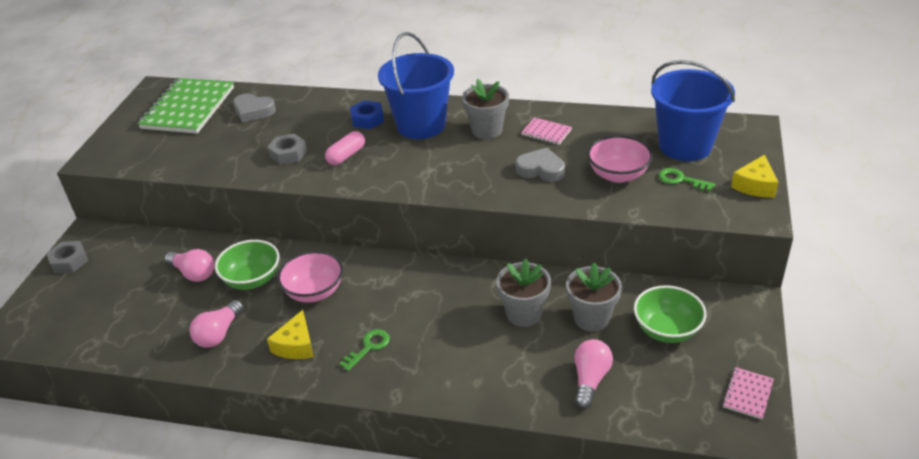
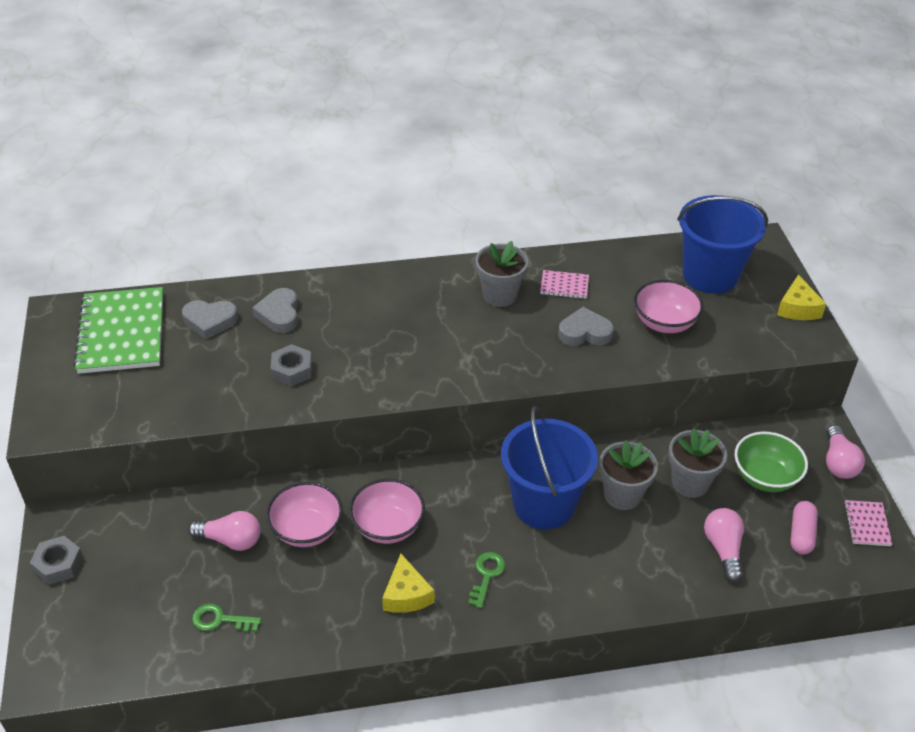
camera: 25 degrees left, 5 degrees up
(219, 334) = (310, 605): pink light bulb -> pink light bulb (838, 462)
(252, 279) = (306, 530): green bowl -> pink bowl
(306, 115) = (279, 314): none -> grey heart
(346, 155) = (362, 358): pink capsule -> pink capsule (801, 534)
(367, 119) = (357, 306): blue nut -> none
(421, 125) = (423, 302): blue bucket -> blue bucket (543, 504)
(681, 180) = (727, 316): green key -> green key (220, 620)

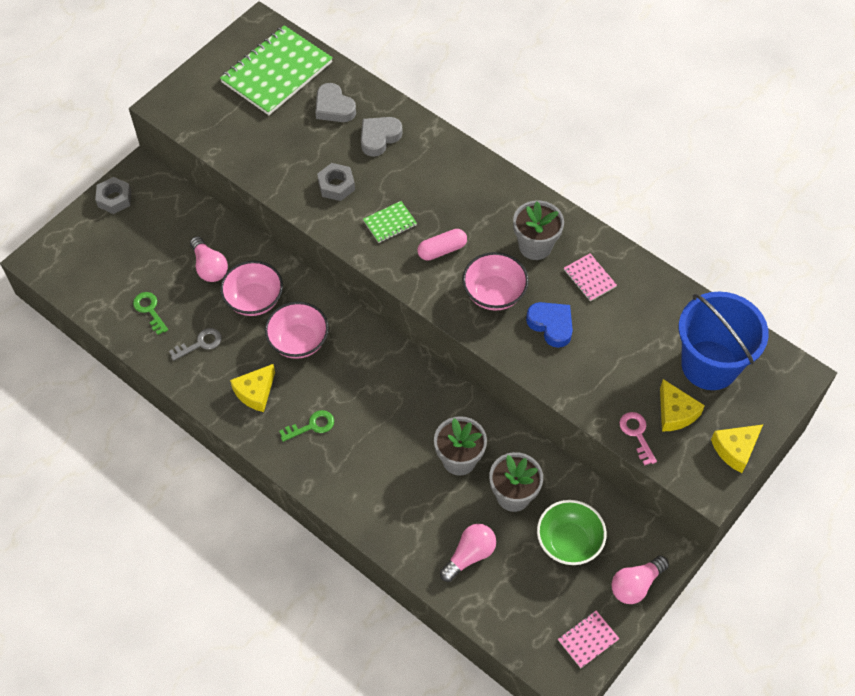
camera: 50 degrees right, 15 degrees up
(305, 603) = (200, 344): none -> grey key
(373, 362) = (390, 223): none -> green notebook
(543, 504) = (403, 417): blue bucket -> none
(584, 332) = (551, 325): grey heart -> blue heart
(664, 323) = (617, 369): pink bowl -> pink bowl (494, 294)
(735, 318) = (675, 413): none -> yellow cheese
(735, 349) = (637, 434): none -> pink key
(801, 534) = (533, 599): pink capsule -> pink capsule (442, 250)

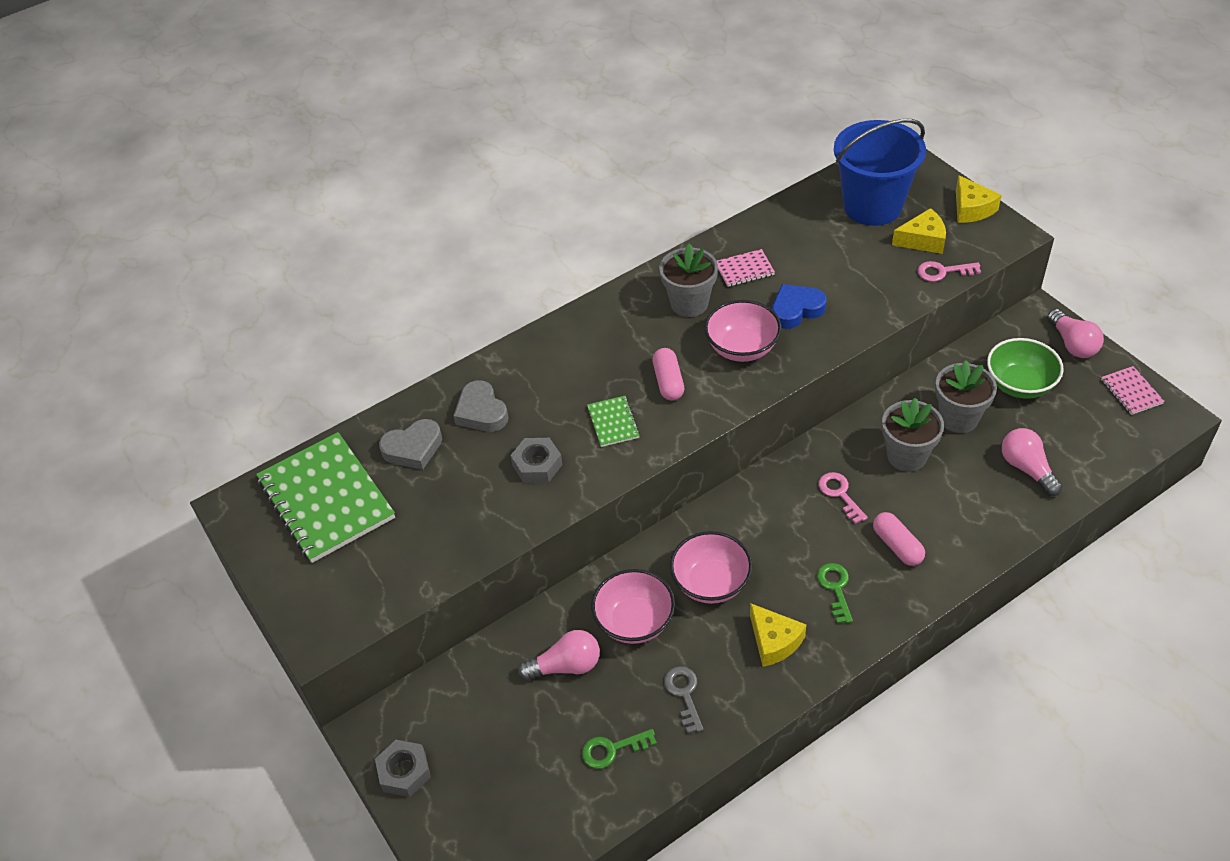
camera: 70 degrees left, 10 degrees down
(362, 464) = (897, 546): none -> pink capsule
(405, 415) = (840, 494): none -> pink key

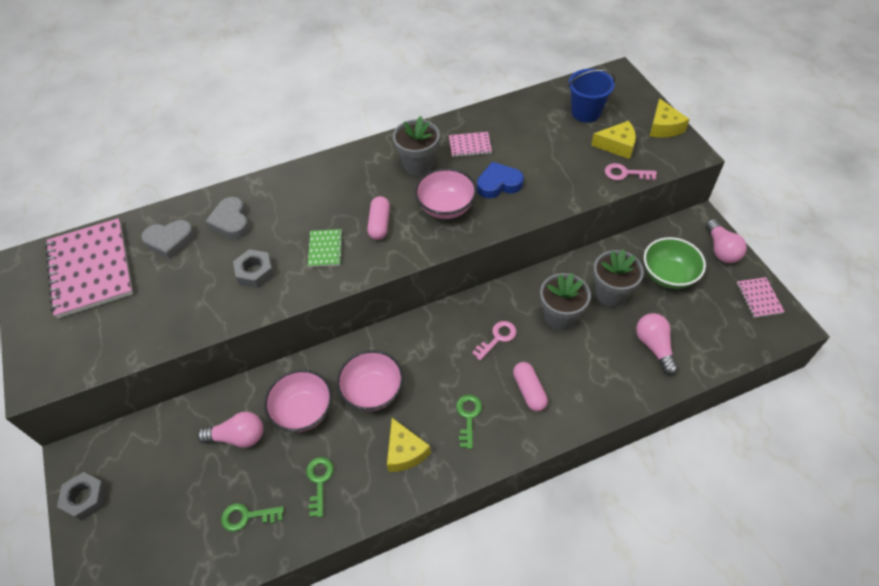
camera: 10 degrees right, 5 degrees up
(326, 499) = (91, 269): green notebook -> pink notebook
(684, 694) = (319, 481): grey key -> green key
(840, 494) = (497, 338): pink key -> pink key turned 60 degrees clockwise
(872, 206) = (586, 112): blue bucket -> blue bucket, size x0.63

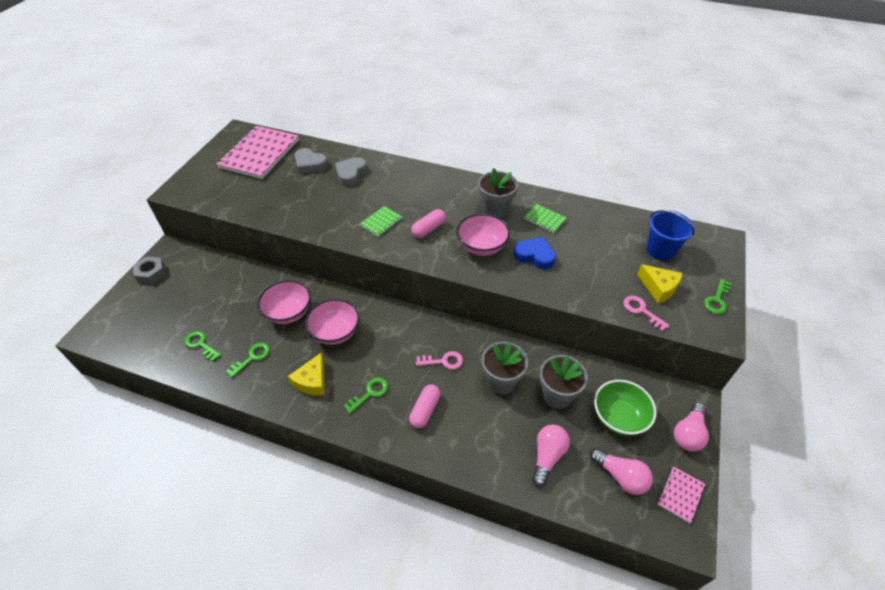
camera: 40 degrees right, 5 degrees down
(238, 437) = (244, 299): pink light bulb -> pink light bulb (620, 476)
(255, 272) = (330, 209): grey nut -> none
(470, 145) = (544, 219): pink notebook -> green notebook
(664, 127) = (717, 300): yellow cheese -> green key

